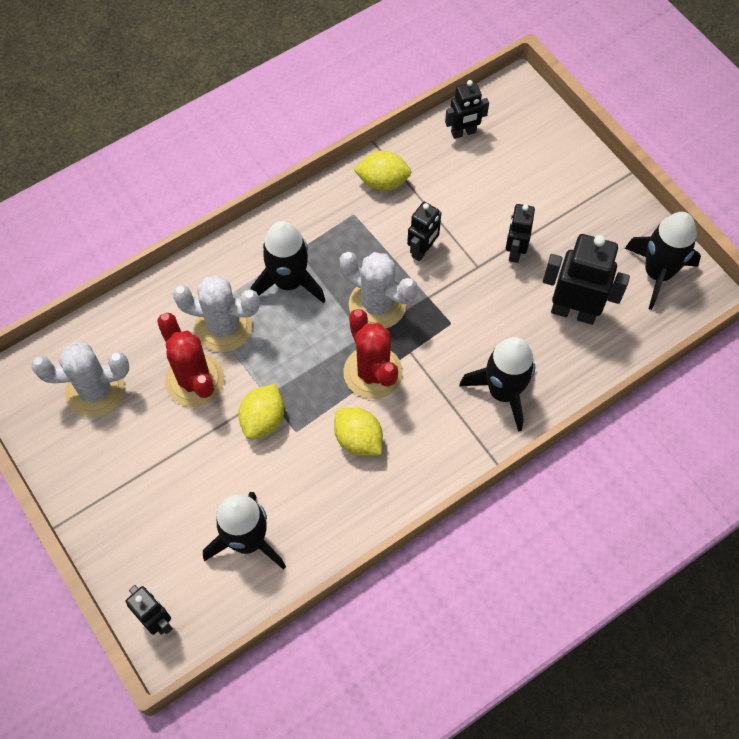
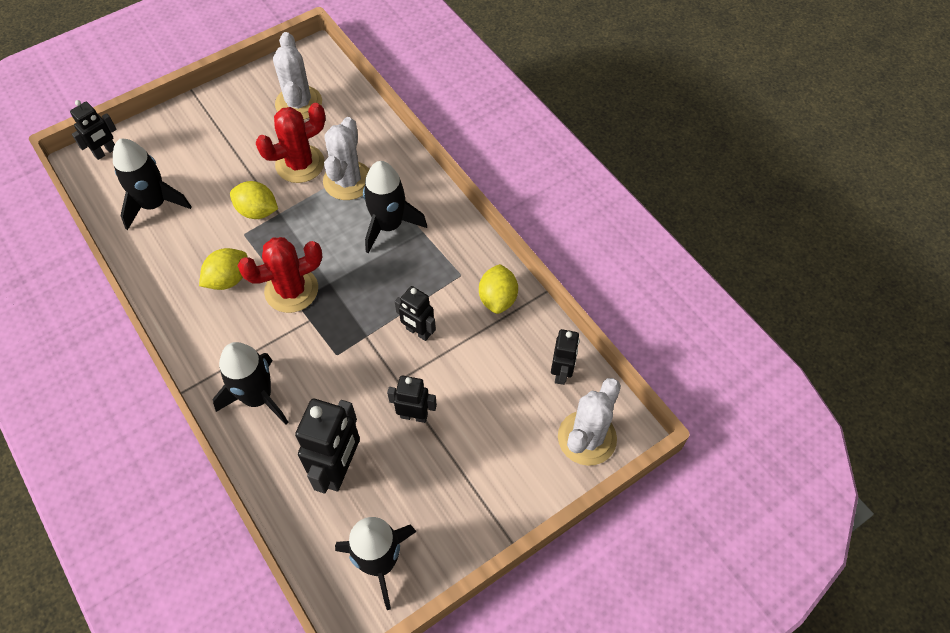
camera: 90 degrees right, 5 degrees down
(377, 305) = (360, 294): white cactus -> white cactus (587, 438)
(463, 132) = (561, 373): black robot -> black robot turned 150 degrees counterclockwise

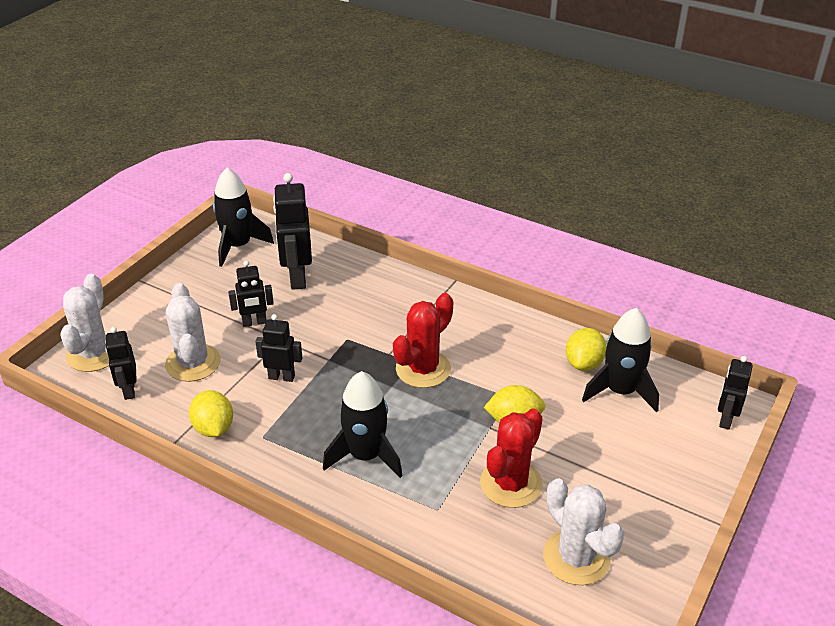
camera: 155 degrees right, 20 degrees down
(228, 279) = (488, 358): yellow lemon -> yellow lemon (583, 363)
(257, 397) = (392, 294): black rocket -> none
(348, 181) = (442, 485): white cactus -> white cactus (193, 363)

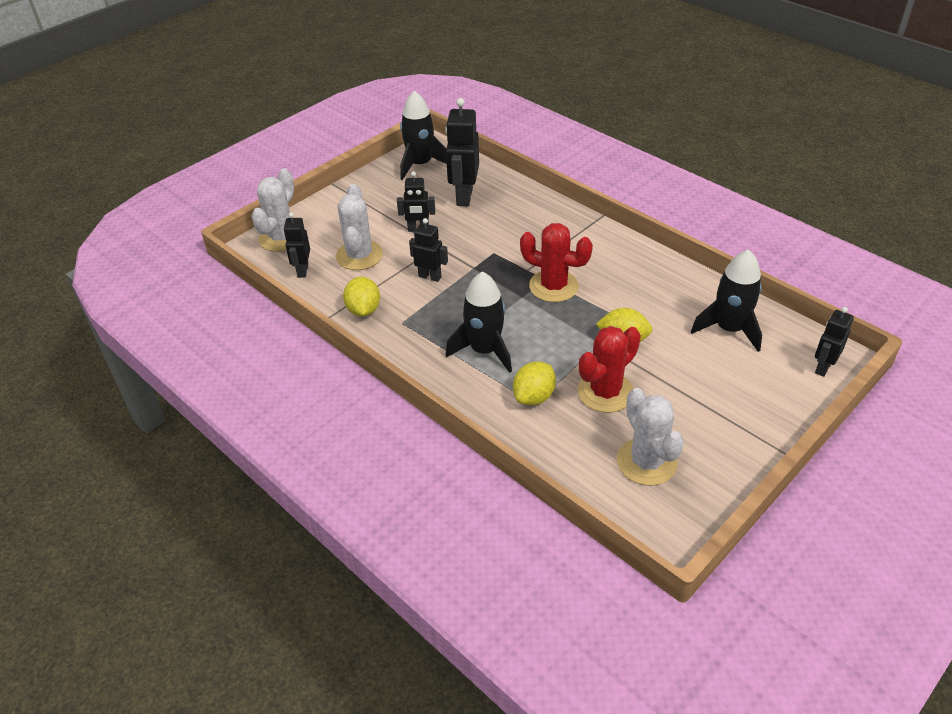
camera: 15 degrees right, 5 degrees up
(423, 369) = (553, 286): red cactus -> red cactus turned 60 degrees clockwise
(583, 363) = (701, 301): yellow lemon -> yellow lemon (534, 397)

